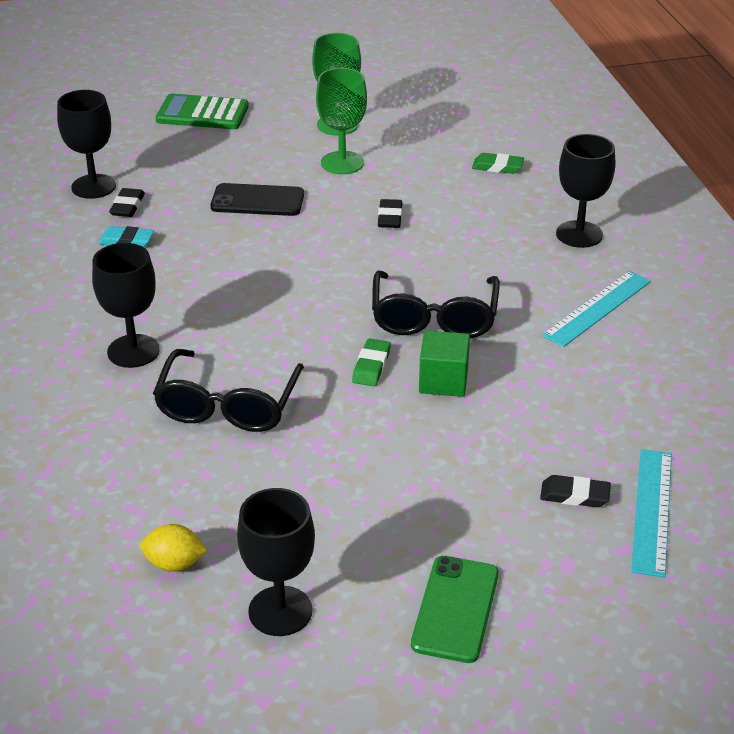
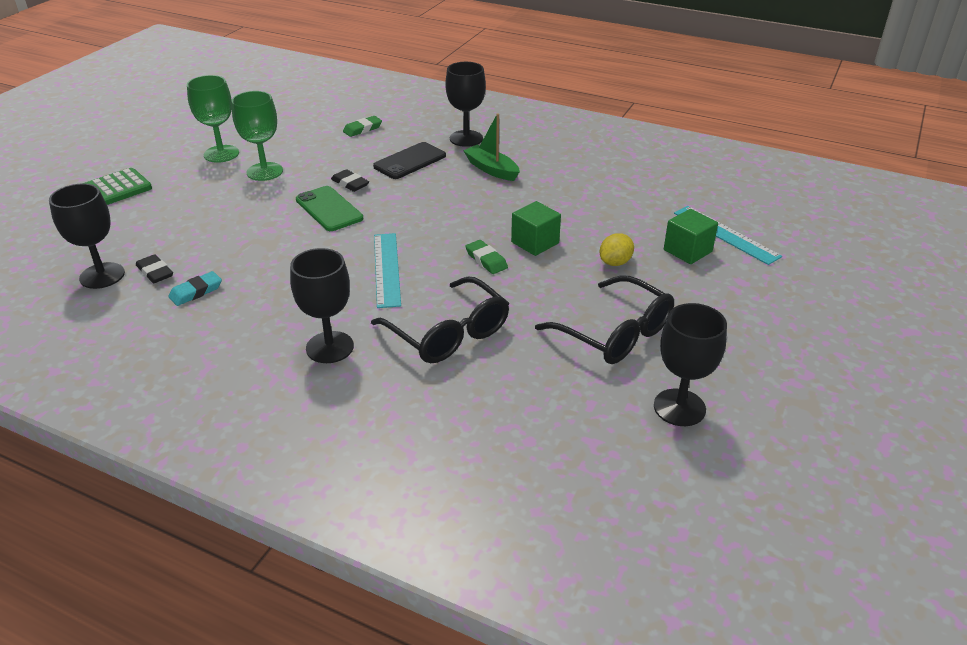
camera: 50 degrees left, 0 degrees up
(174, 564) = (585, 434): yellow lemon -> yellow lemon (615, 262)
(257, 201) = (248, 219): black phone -> black phone (410, 161)
(434, 318) = (472, 217): black glasses -> black glasses (615, 333)
(455, 609) = (742, 337): green phone -> green phone (329, 209)
(542, 282) = (491, 169): none -> green boat
(574, 495) = (687, 251): black eraser -> green cube
(597, 308) = (538, 166): turquoise ruler -> turquoise ruler (387, 269)

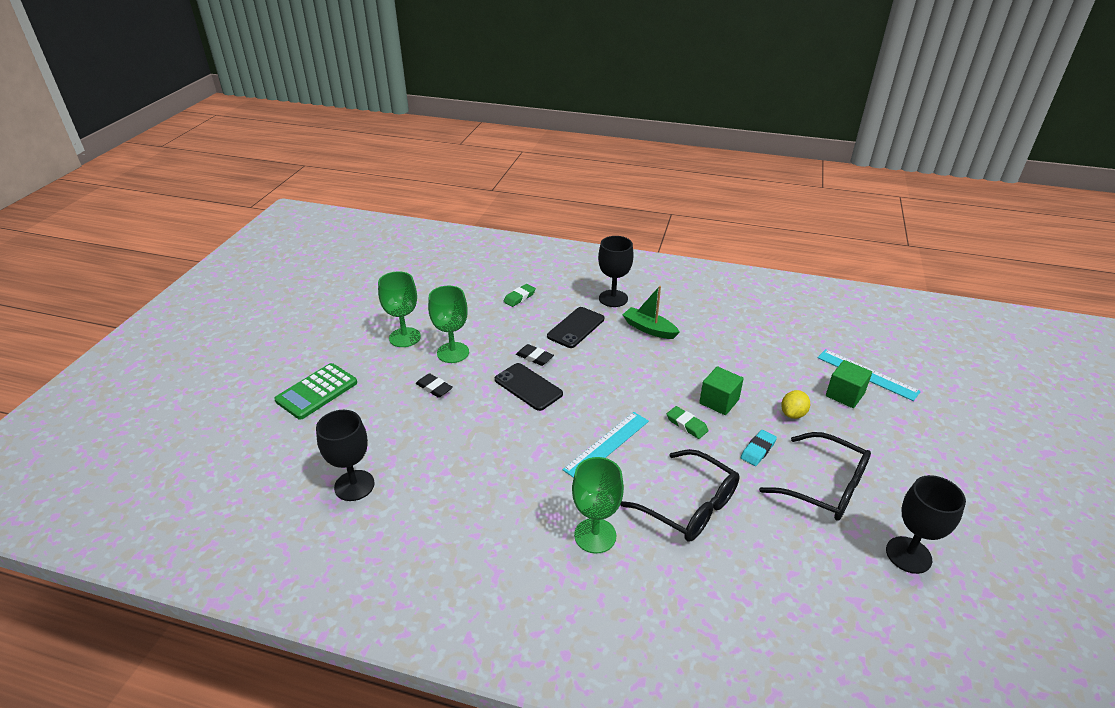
camera: 10 degrees left, 0 degrees up
(155, 272) = (402, 475): black eraser -> black eraser (434, 388)
(196, 292) = (449, 492): turquoise eraser -> turquoise eraser (758, 450)
(329, 209) = (528, 387): green phone -> black phone
(330, 347) = (595, 535): black goblet -> green goblet
(387, 269) = (607, 445): turquoise ruler -> turquoise ruler turned 60 degrees clockwise

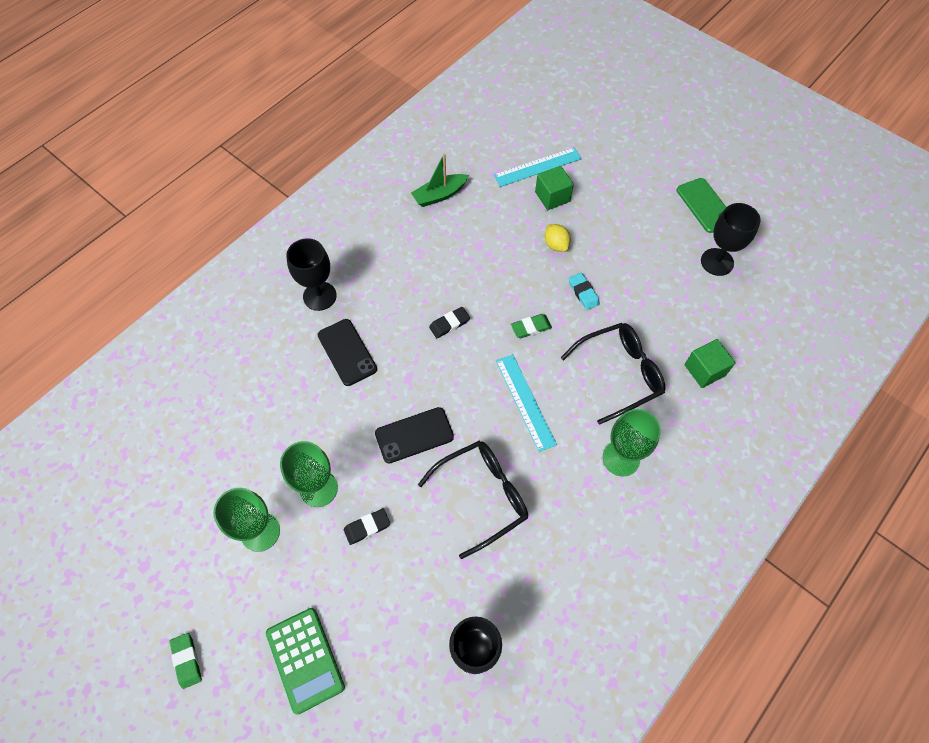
camera: 65 degrees left, 25 degrees up
(519, 297) = (260, 383): green eraser -> green eraser (187, 660)
(534, 357) = (372, 411): black eraser -> black eraser (449, 324)
(649, 329) = (387, 289): green boat -> green boat (439, 195)
(719, 401) = (515, 288): green cube -> green cube (704, 370)
(825, 487) = (639, 271): black glasses -> black glasses (483, 496)
(974, 521) = (705, 205): none -> green phone

